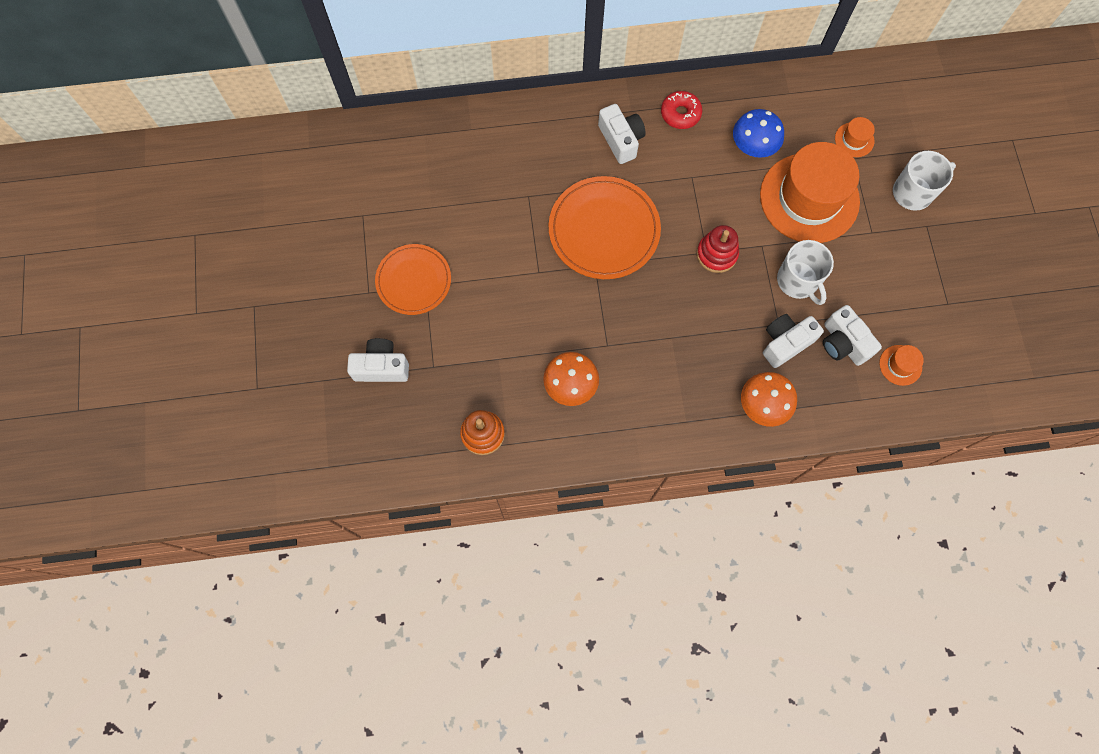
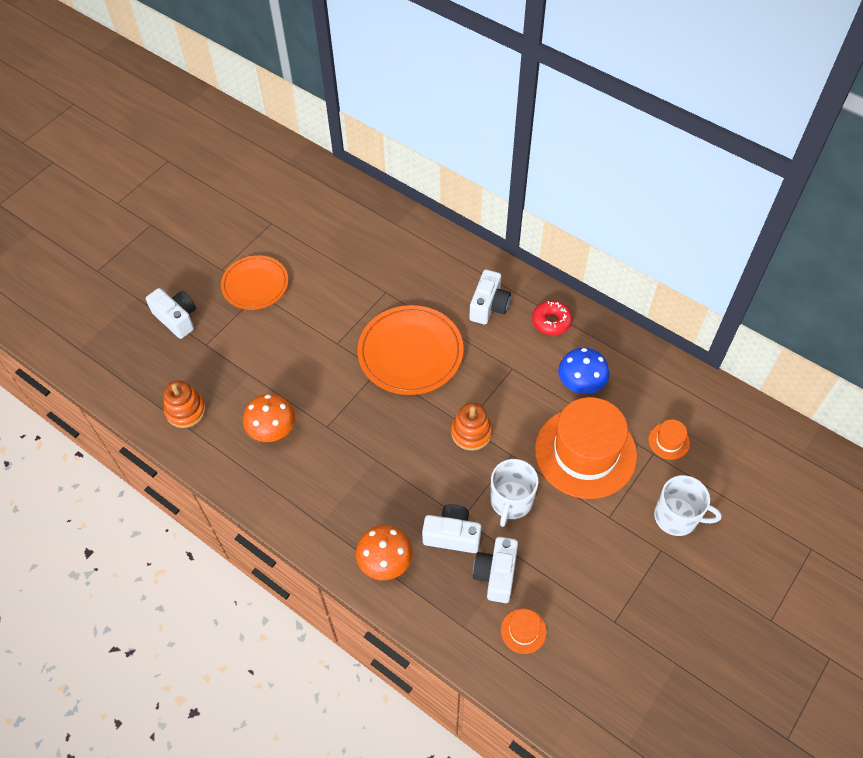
camera: 45 degrees right, 15 degrees down
(716, 254) = (471, 432): red stacking toy -> orange stacking toy

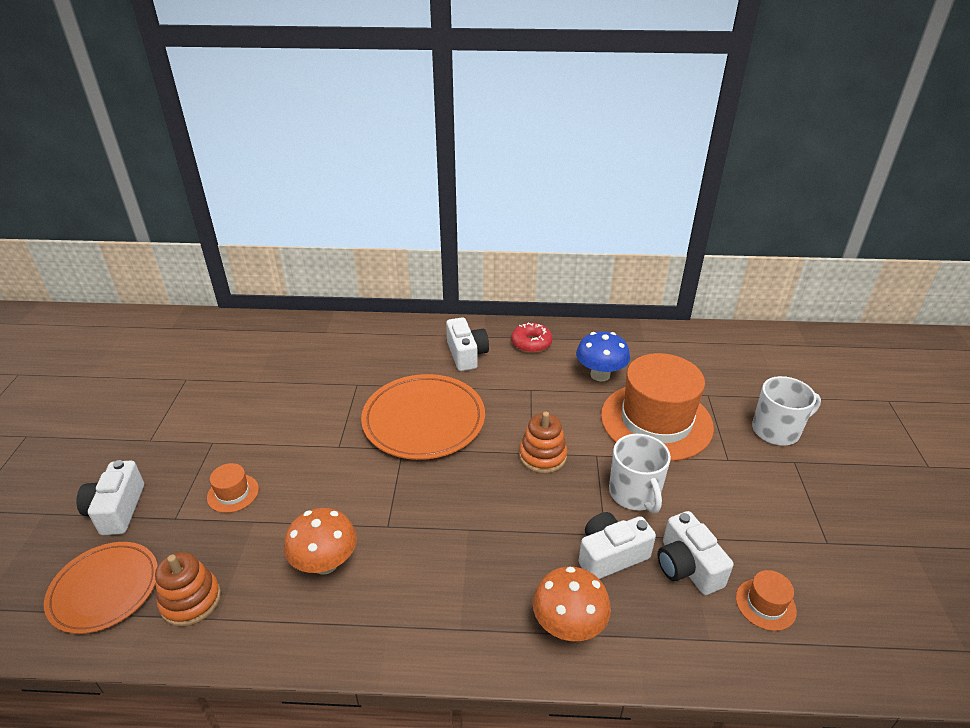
camera: 35 degrees left, 20 degrees down
(176, 318) = (117, 510): white camera -> white camera turned 105 degrees counterclockwise
(255, 284) = (202, 436): orange plate -> orange plate (104, 589)
(668, 441) = (709, 381): orange hat -> orange hat (233, 493)

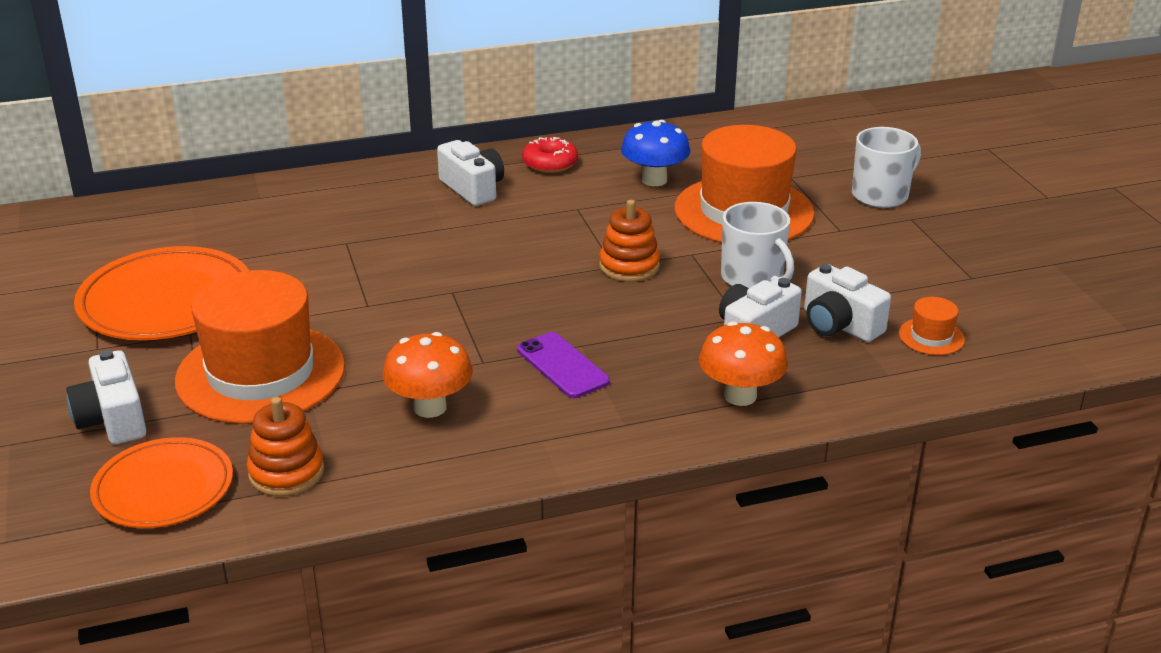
camera: 20 degrees left, 5 degrees down
(233, 493) = (260, 373): orange hat -> orange hat, size x2.47
(424, 420) = (460, 261): orange plate -> orange plate (166, 301)
(443, 547) = (562, 366): none -> purple phone

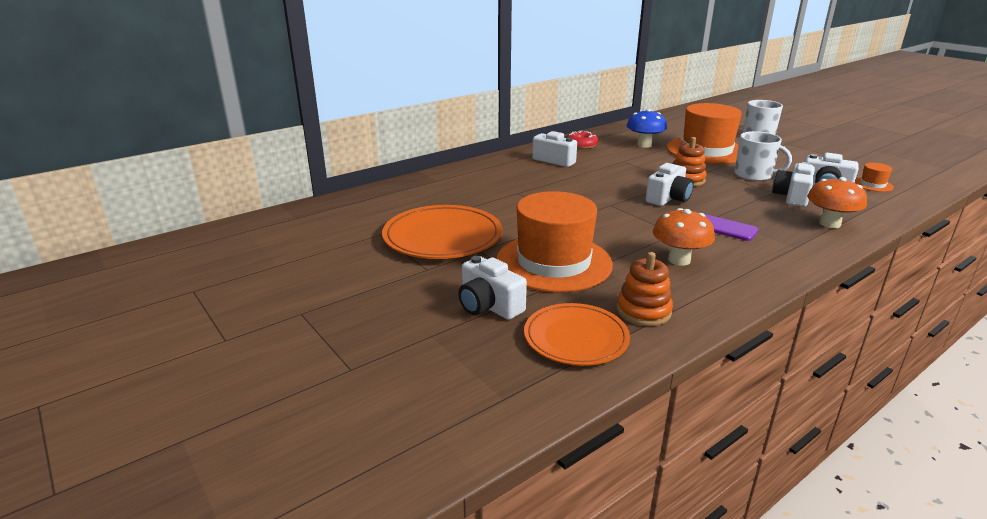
camera: 20 degrees left, 5 degrees down
(553, 297) = (668, 198): none -> white camera

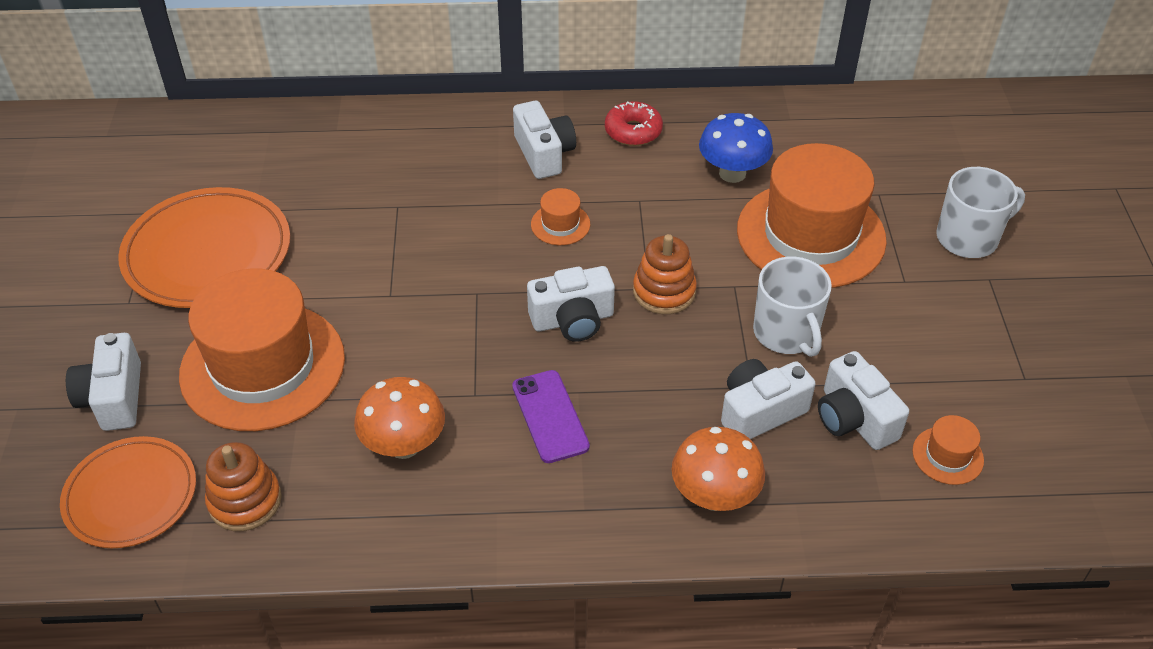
camera: 35 degrees right, 20 degrees up
(604, 176) = (560, 224): none -> orange hat

